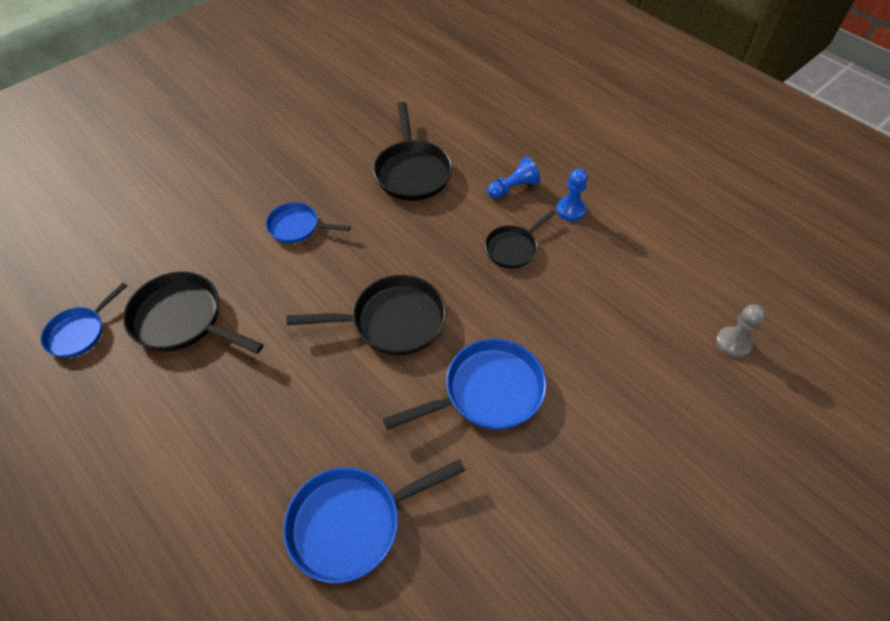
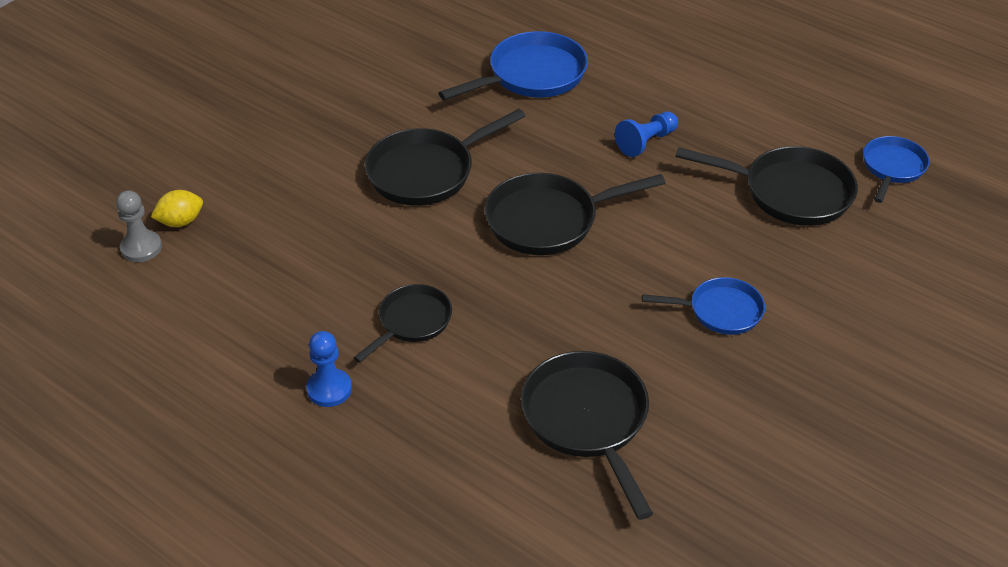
camera: 170 degrees right, 10 degrees down
(487, 392) = (426, 172): blue pan -> black pan
(513, 188) = (420, 414): blue pawn -> blue pawn (646, 142)
(706, 366) = (180, 222): none -> yellow lemon

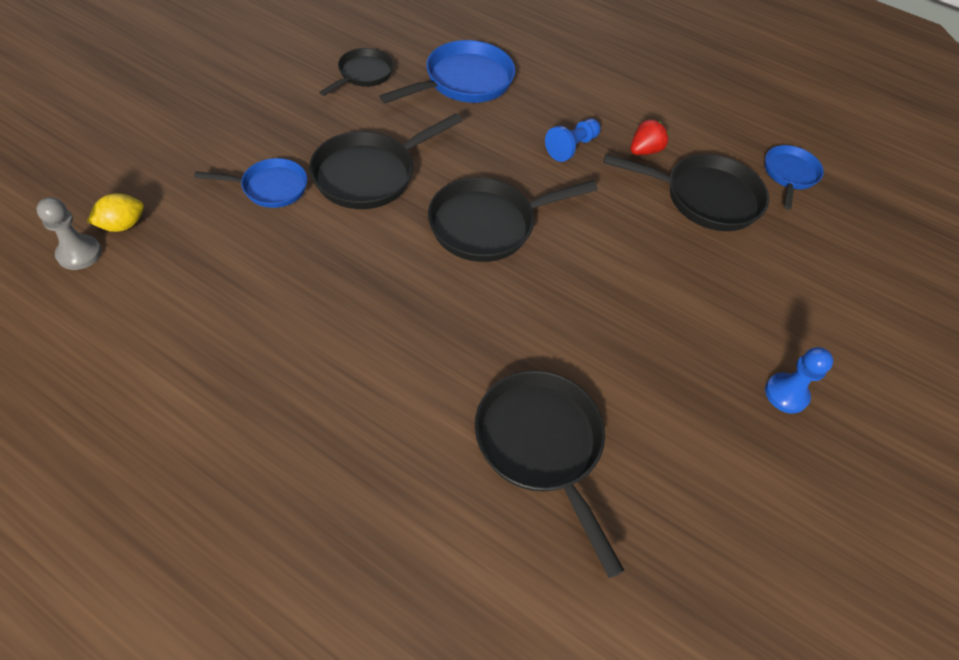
camera: 10 degrees left, 10 degrees up
(329, 389) = (273, 415): blue pawn -> blue pawn (786, 394)
(412, 322) = (359, 335): black pan -> black pan (363, 74)
(720, 311) = (657, 320): blue pan -> blue pan (270, 187)
(728, 145) = (644, 151): none -> red strawberry

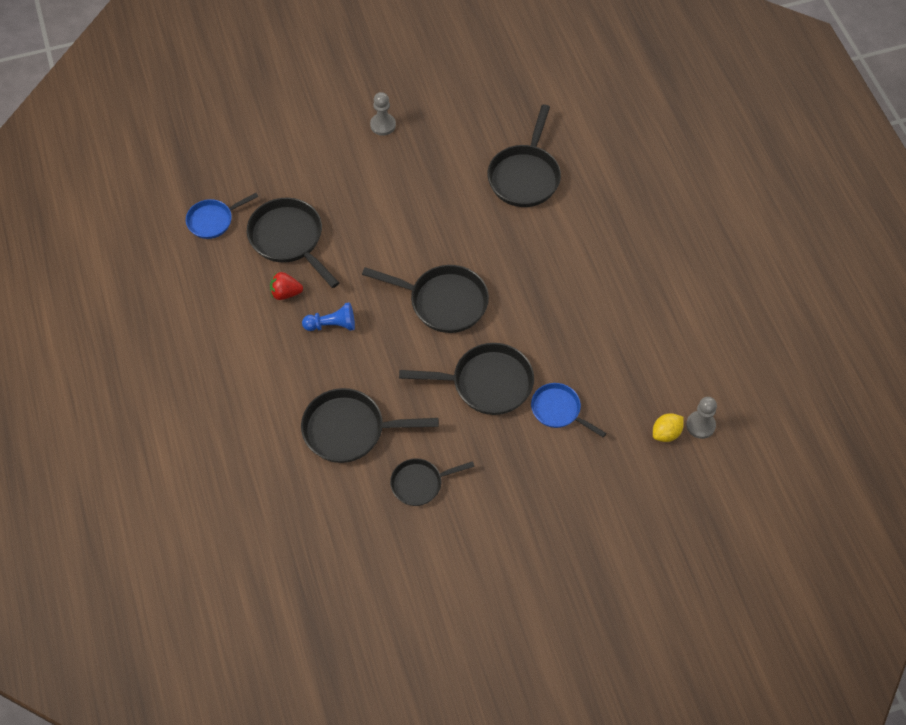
camera: 135 degrees left, 5 degrees up
(123, 225) = (666, 433): yellow lemon -> yellow lemon turned 45 degrees counterclockwise
(464, 81) = (349, 430): blue pan -> black pan
(786, 394) = (383, 125): blue pawn -> grey pawn

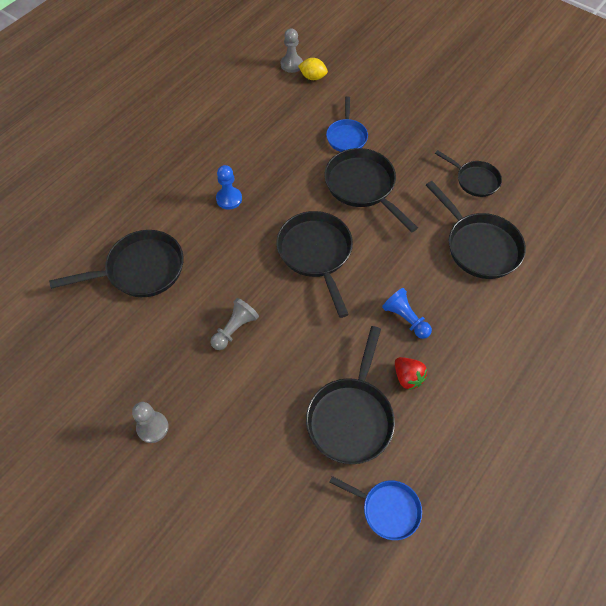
camera: 125 degrees left, 0 degrees up
(419, 209) = (235, 329): none -> grey pawn
(553, 272) = (229, 199): none -> blue pawn

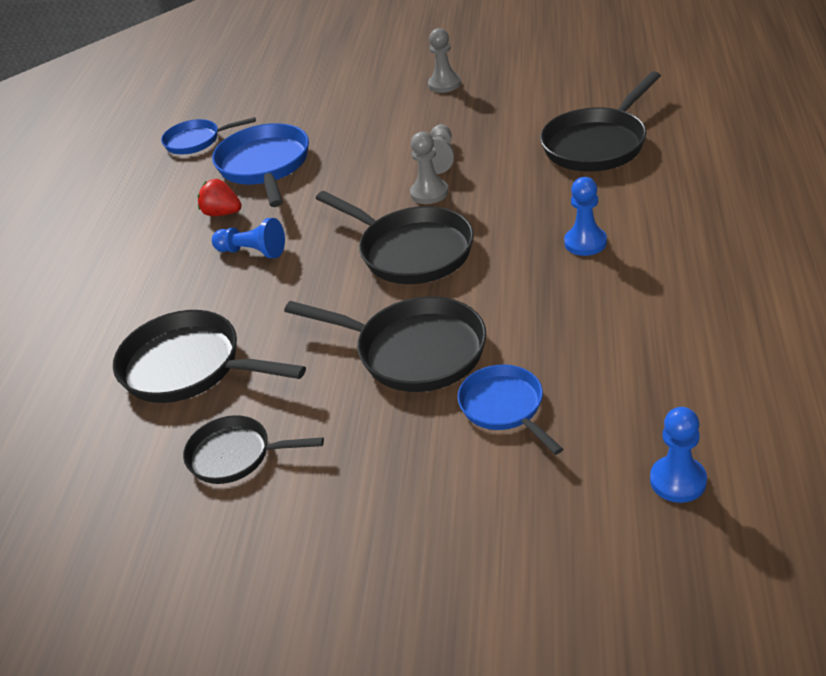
camera: 155 degrees right, 20 degrees down
(291, 64) = (749, 483): grey pawn -> grey pawn (429, 193)
(313, 77) = (678, 481): yellow lemon -> blue pawn
(351, 417) = (265, 166): black pan -> blue pan

